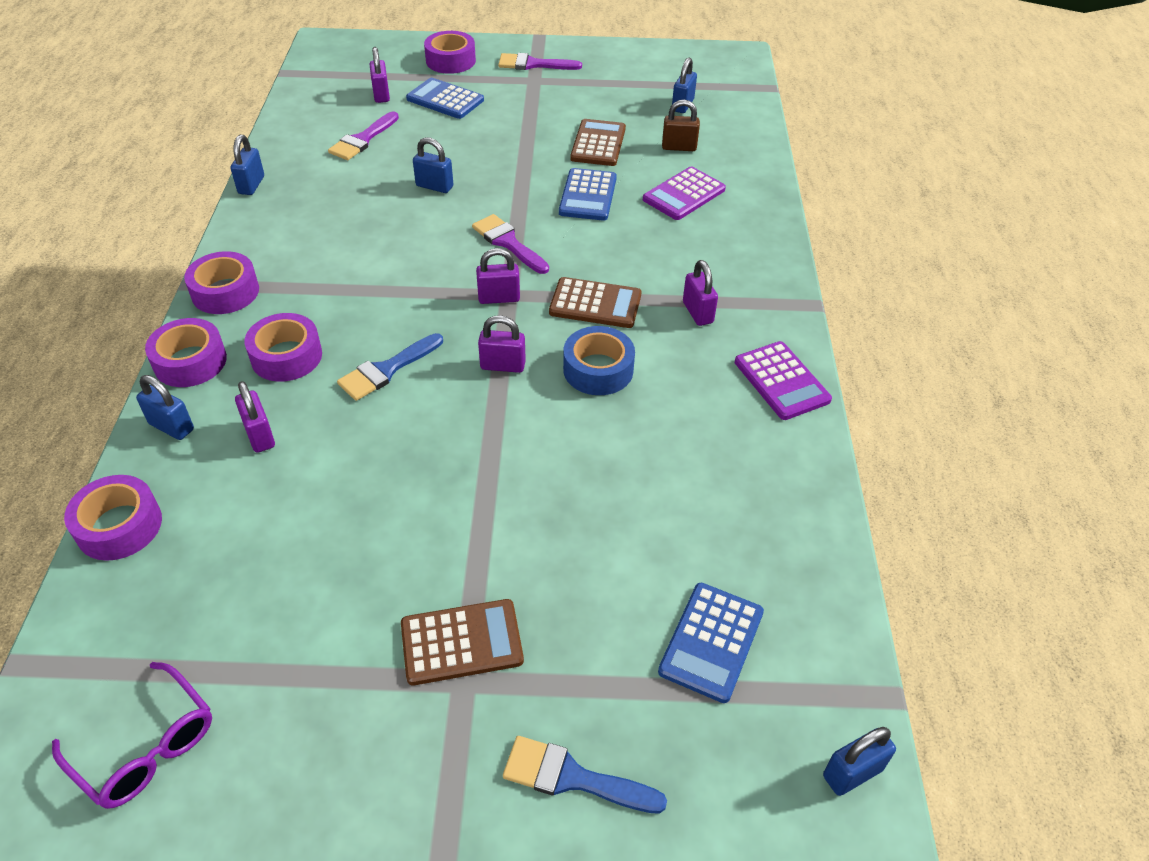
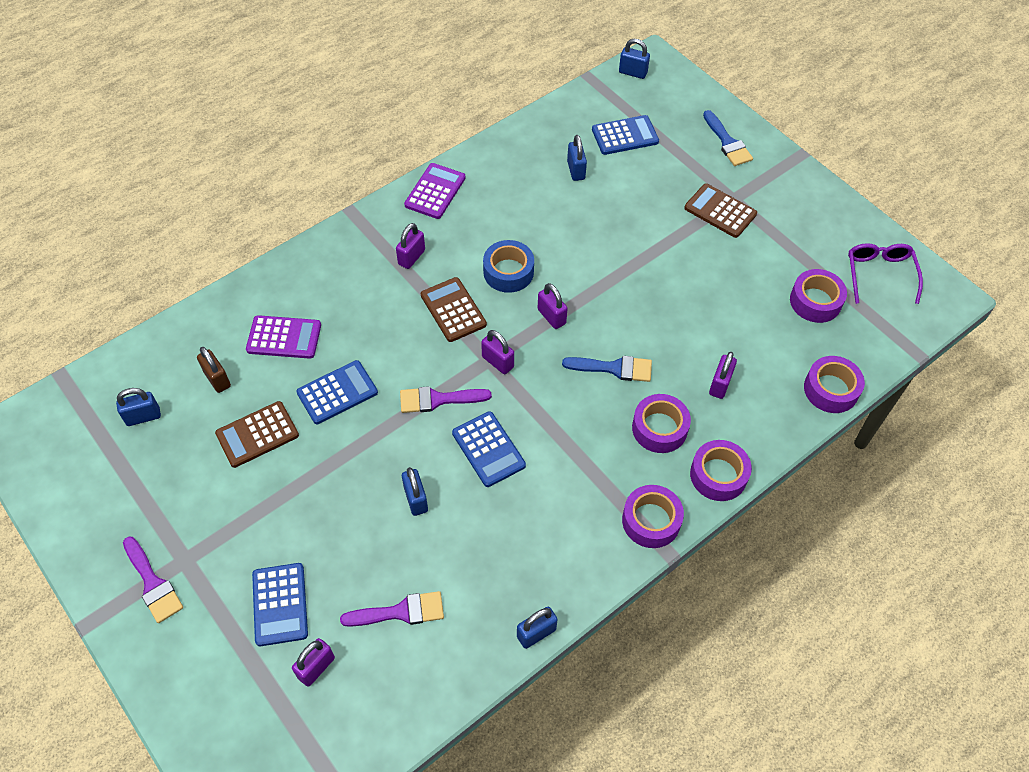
camera: 130 degrees left, 10 degrees up
(171, 427) = (763, 432): blue padlock -> blue padlock (576, 170)
(421, 243) = (488, 449): none -> blue calculator
(450, 61) = (201, 664): purple tape -> purple tape (815, 301)
(508, 242) = (438, 399): purple brush -> purple brush turned 75 degrees clockwise

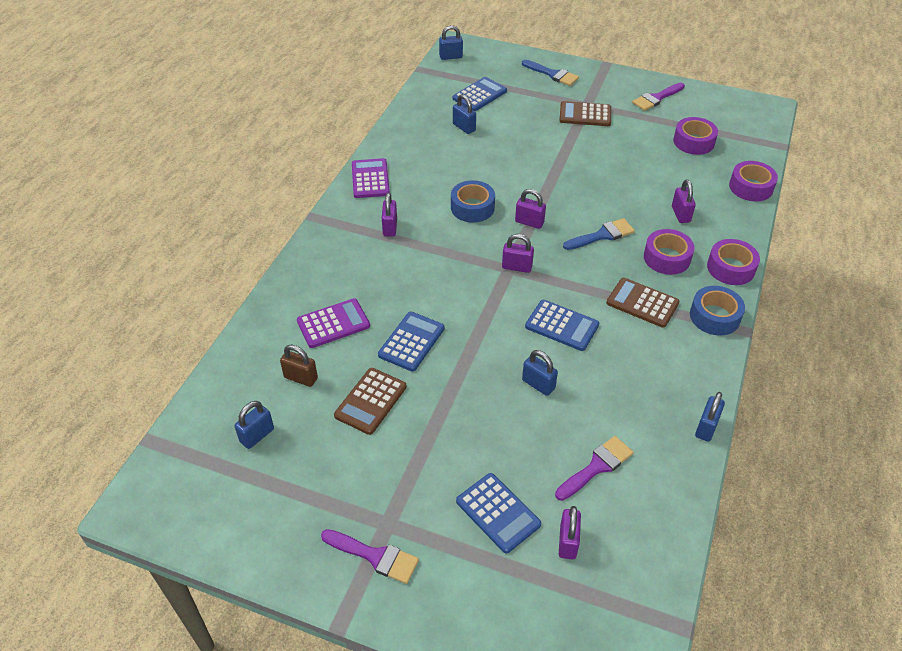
camera: 30 degrees left, 10 degrees down
(438, 399) = (494, 311): purple brush -> purple brush (656, 98)
(453, 310) = (453, 248): brown calculator -> brown calculator (642, 303)
(651, 521) = (714, 316): purple tape -> blue tape
(879, 274) = (717, 111): purple glasses -> none

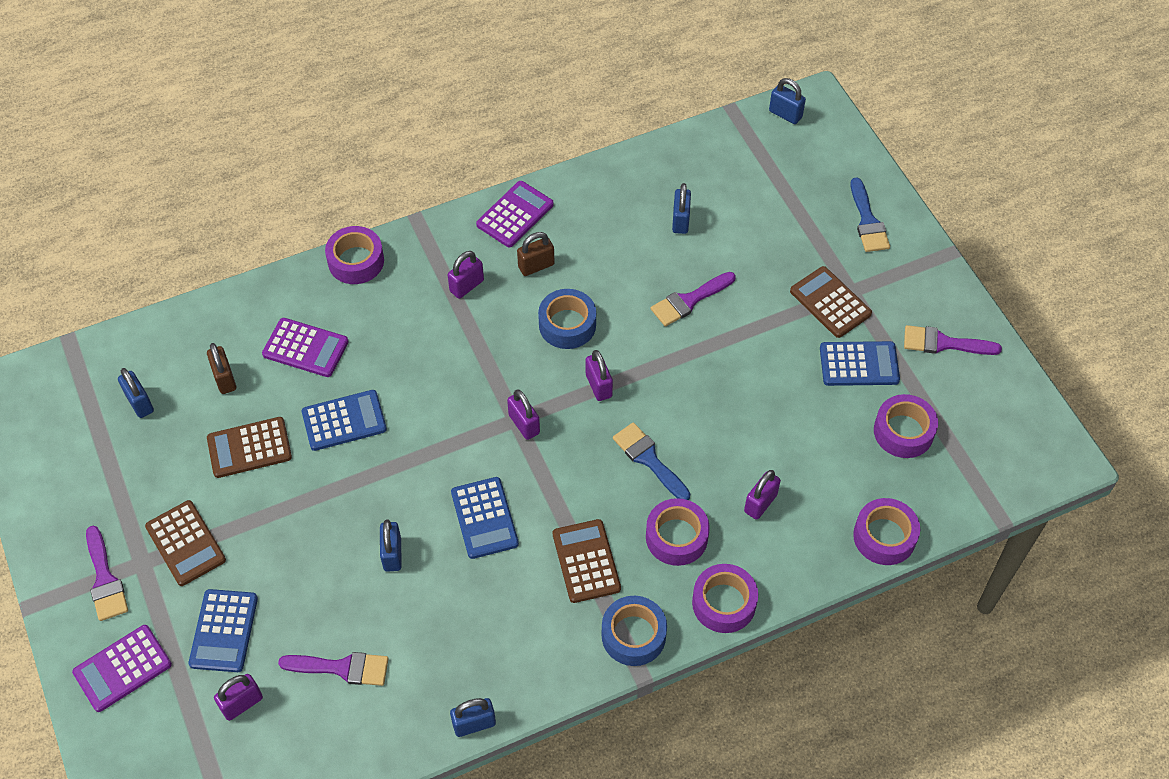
camera: 45 degrees right, 10 degrees up
(257, 435) = (139, 403): blue padlock -> blue padlock turned 60 degrees clockwise
(304, 260) = (356, 261): none -> purple tape
(402, 487) = (185, 543): none -> brown calculator
(416, 193) = (536, 266): none -> brown padlock
(462, 597) = (122, 668): none -> purple calculator
(479, 95) = (750, 190): blue calculator -> blue calculator (859, 364)
(519, 157) = (689, 301): none -> purple brush
(602, 235) = (649, 459): blue brush -> blue brush turned 150 degrees counterclockwise

